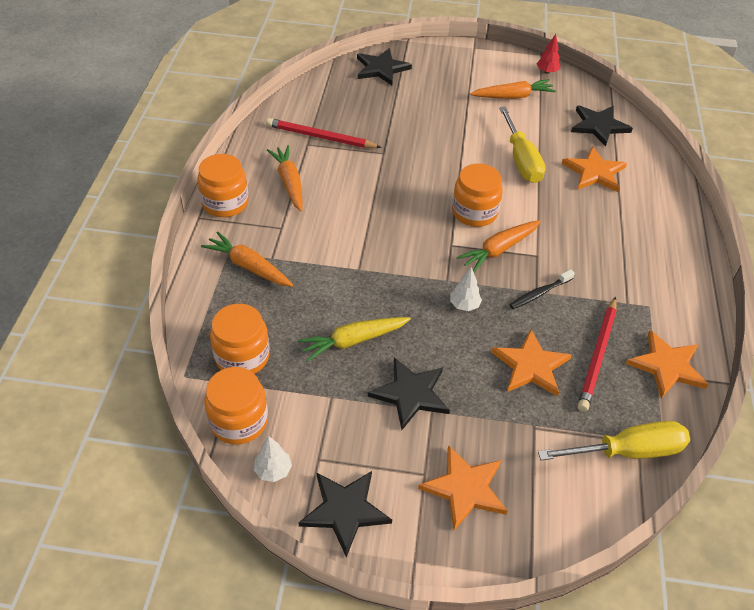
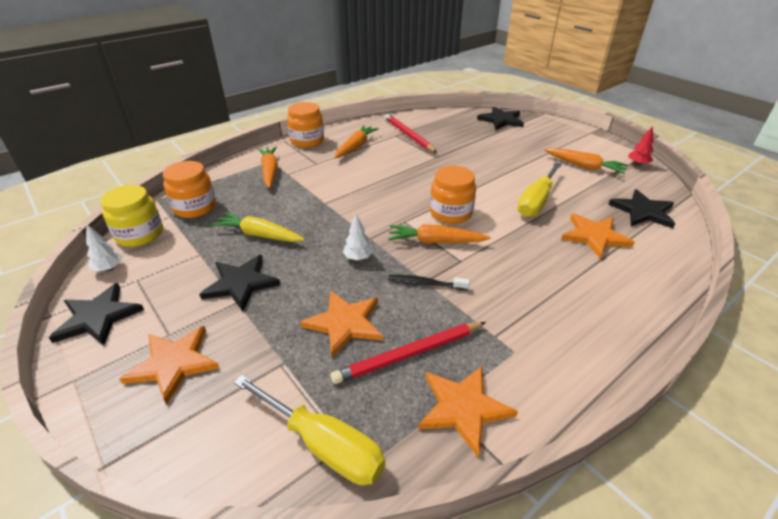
camera: 45 degrees right, 10 degrees down
(239, 421) = (140, 234): orange jar -> yellow jar

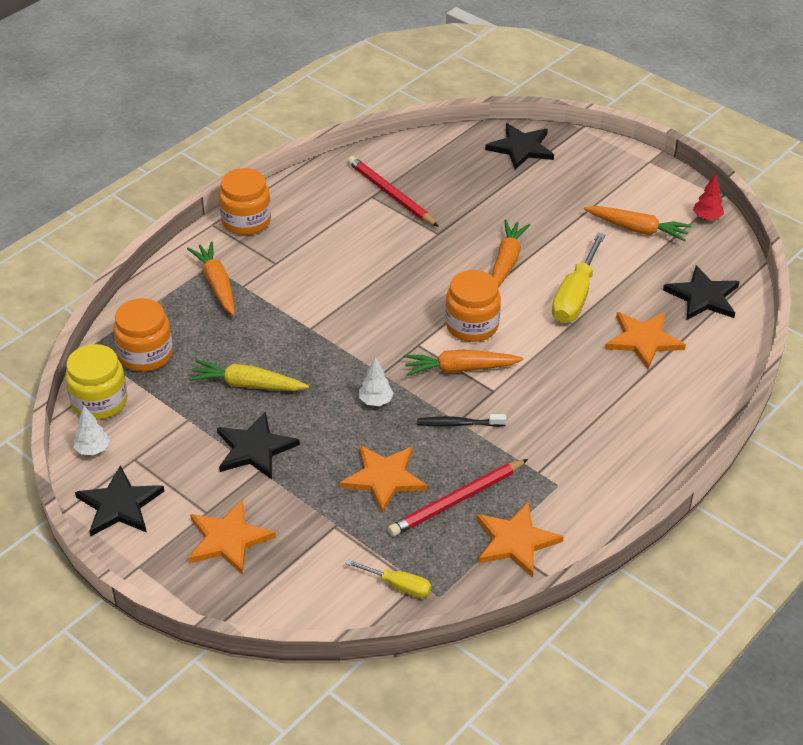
camera: 10 degrees left, 5 degrees up
(323, 444) = (398, 586): yellow screwdriver -> yellow screwdriver, size x0.56
(356, 147) = (320, 225): orange carrot -> orange carrot (506, 262)

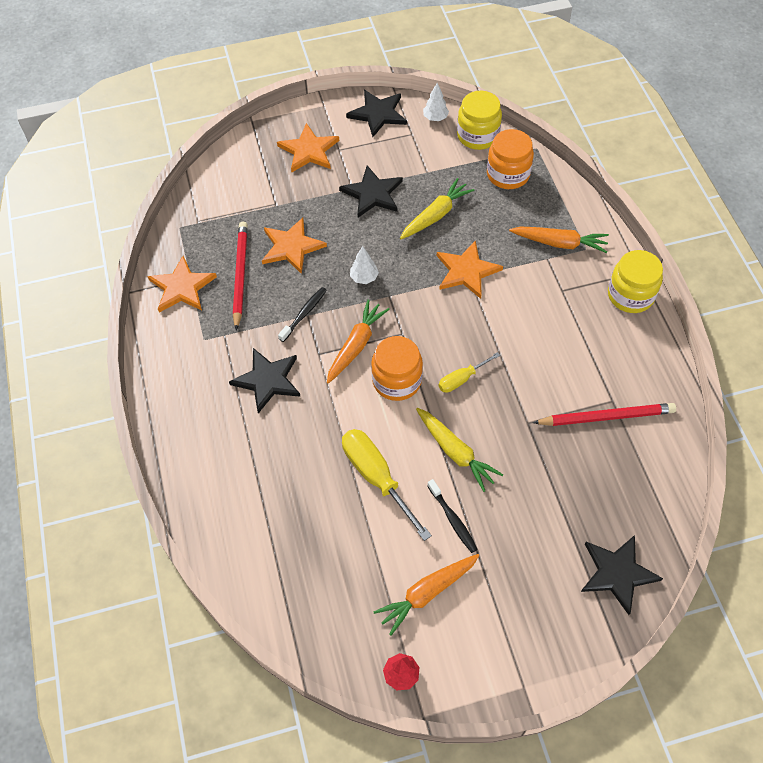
camera: 125 degrees right, 15 degrees up
(246, 221) = (630, 295): orange jar -> yellow jar
(398, 586) = (204, 211): yellow screwdriver -> yellow screwdriver (462, 379)
(506, 262) = (455, 452): orange carrot -> yellow carrot
(566, 240) = (453, 519): none -> black toothbrush
(643, 340) = (289, 493): orange star -> orange star (466, 271)
(703, 297) = (302, 581): black star -> black star (267, 380)

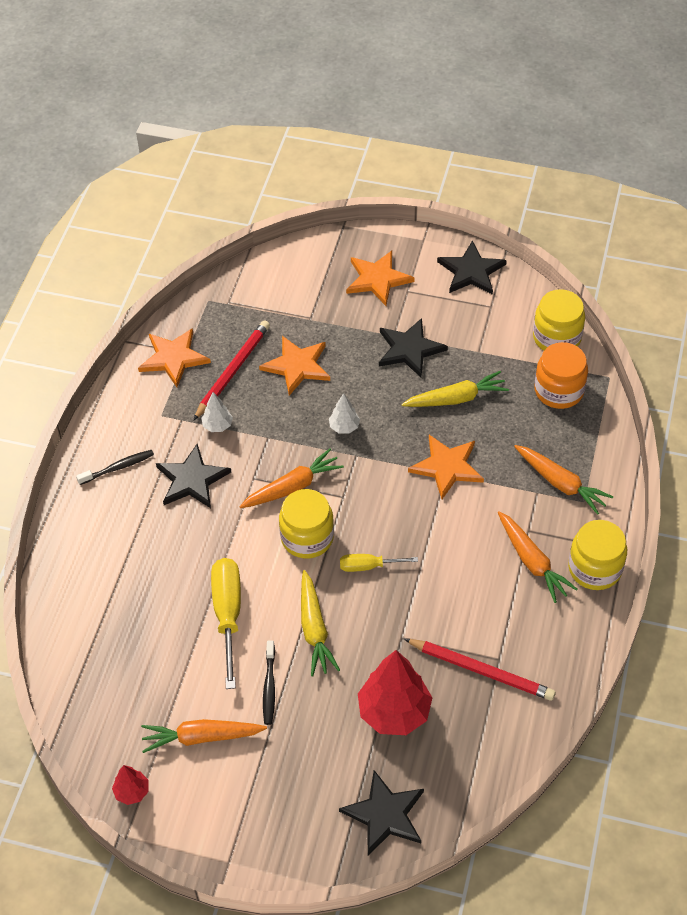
camera: 30 degrees right, 5 degrees down
(304, 314) = (266, 434): black toothbrush -> black toothbrush (118, 467)
(397, 380) = (307, 537): orange jar -> yellow jar
(435, 118) = (526, 300): white tree -> white tree (217, 426)
(565, 486) = (394, 712): none -> red tree
(582, 313) = (532, 562): none -> orange carrot

